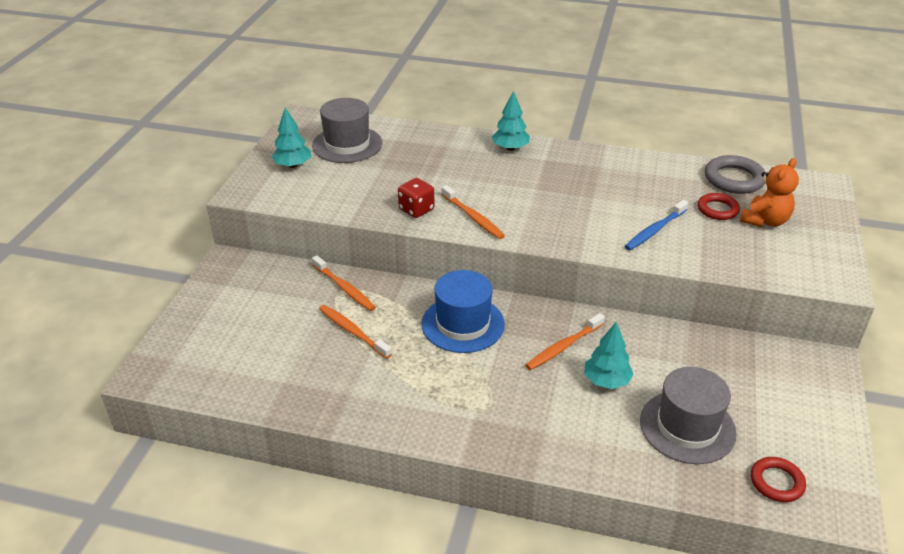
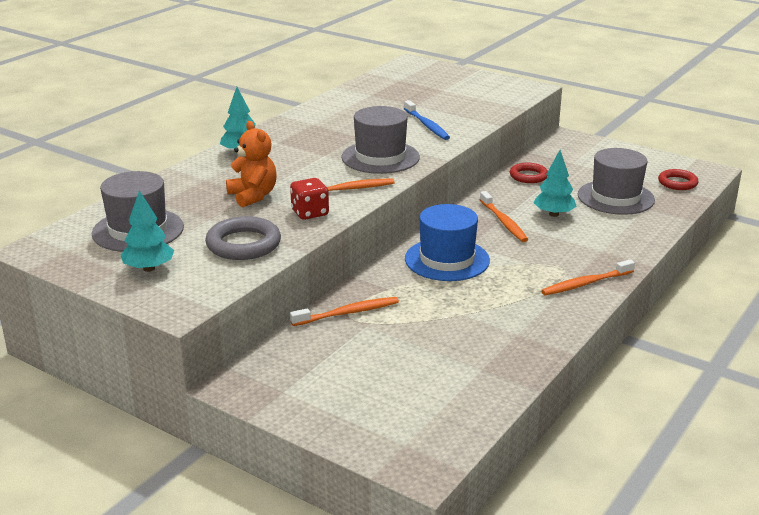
camera: 70 degrees left, 10 degrees down
(352, 331) = (423, 318): orange toothbrush -> orange toothbrush (585, 283)
(554, 219) = (380, 157): none -> grey hat
(717, 209) = (416, 99): red ring -> red ring (528, 176)
(734, 179) = (378, 85): grey ring -> grey ring (243, 244)
(765, 221) = (443, 89): orange teddy bear -> orange teddy bear (253, 196)

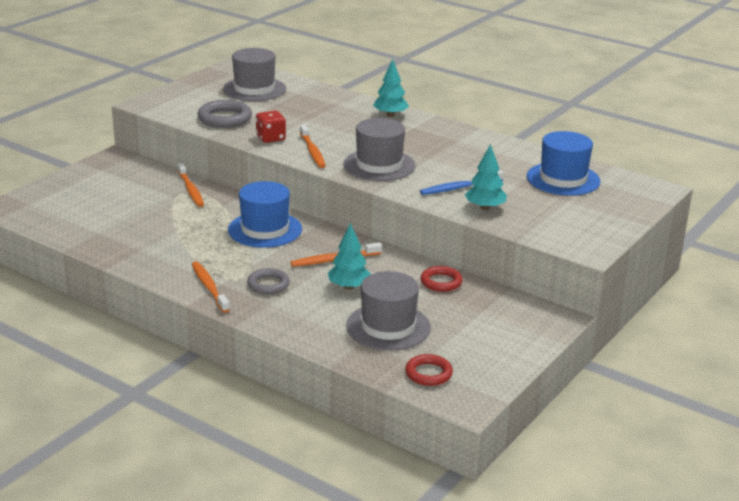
camera: 90 degrees right, 0 degrees up
(149, 268) = (198, 94): turquoise tree -> turquoise tree (485, 208)
(253, 196) = (304, 120): orange teddy bear -> none
(399, 89) = (563, 179): none -> blue hat
(566, 252) = (268, 284): none -> grey ring

